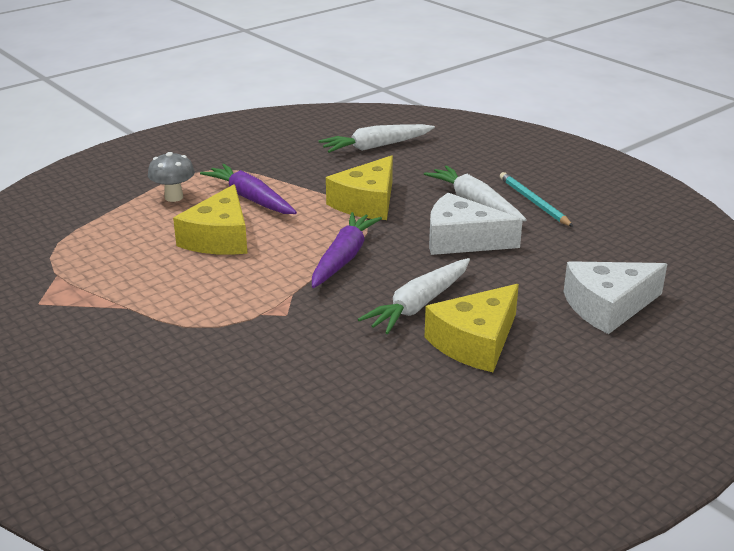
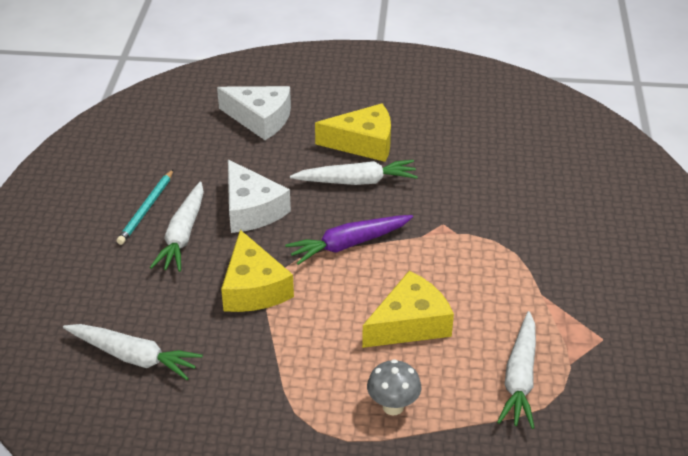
camera: 135 degrees left, 10 degrees up
(93, 248) = (520, 378): none -> white carrot
(250, 198) = (332, 357): purple carrot -> none
(367, 203) = (253, 288): yellow cheese -> yellow cheese turned 90 degrees clockwise

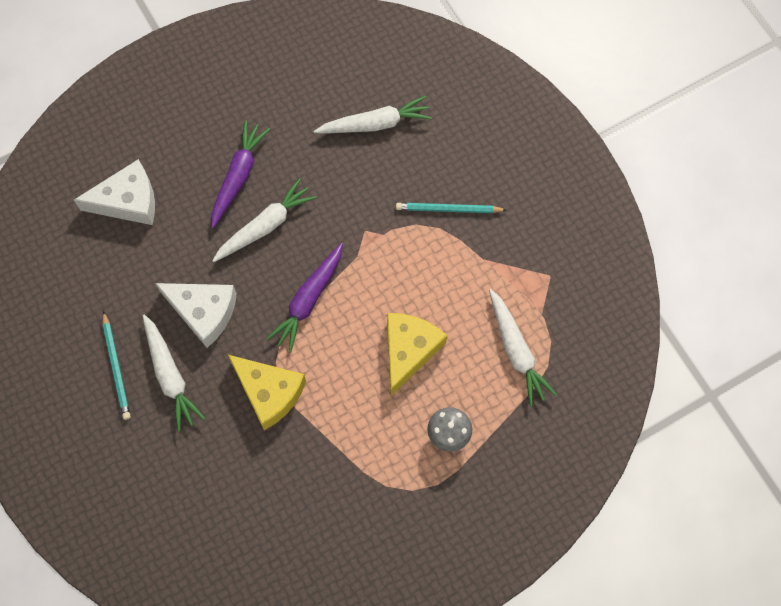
camera: 35 degrees left, 30 degrees up
(133, 357) = (232, 518): white carrot -> white carrot (375, 124)
(363, 143) = (238, 176): yellow cheese -> purple carrot
(535, 245) = (448, 209): none -> turquoise pencil

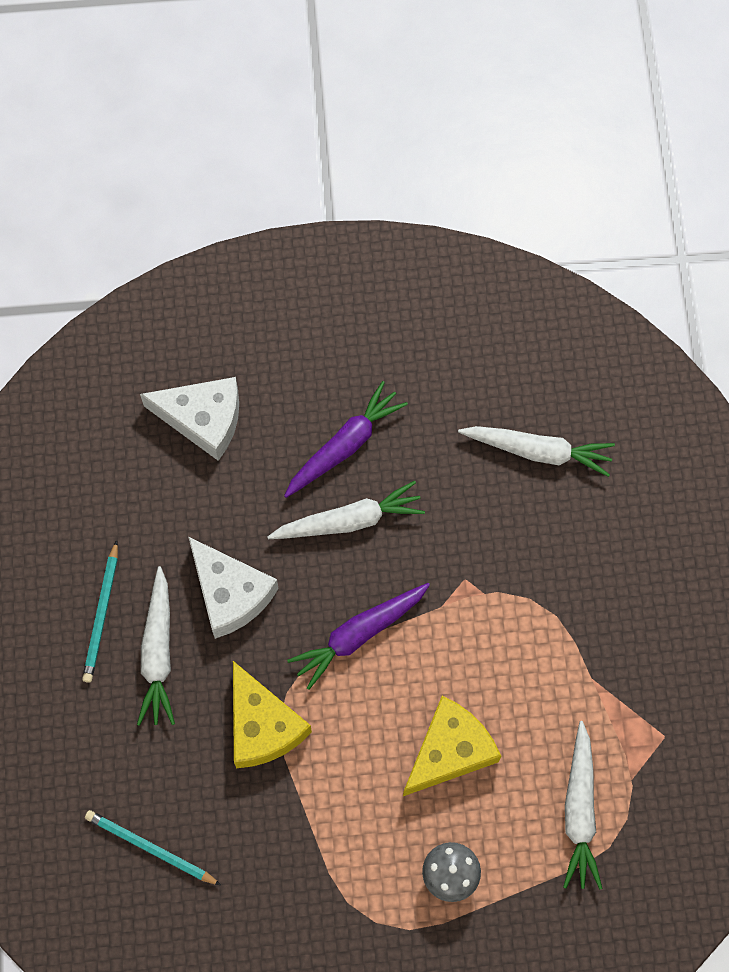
camera: 25 degrees right, 0 degrees up
(448, 209) = (578, 597): turquoise pencil -> turquoise pencil (150, 848)

